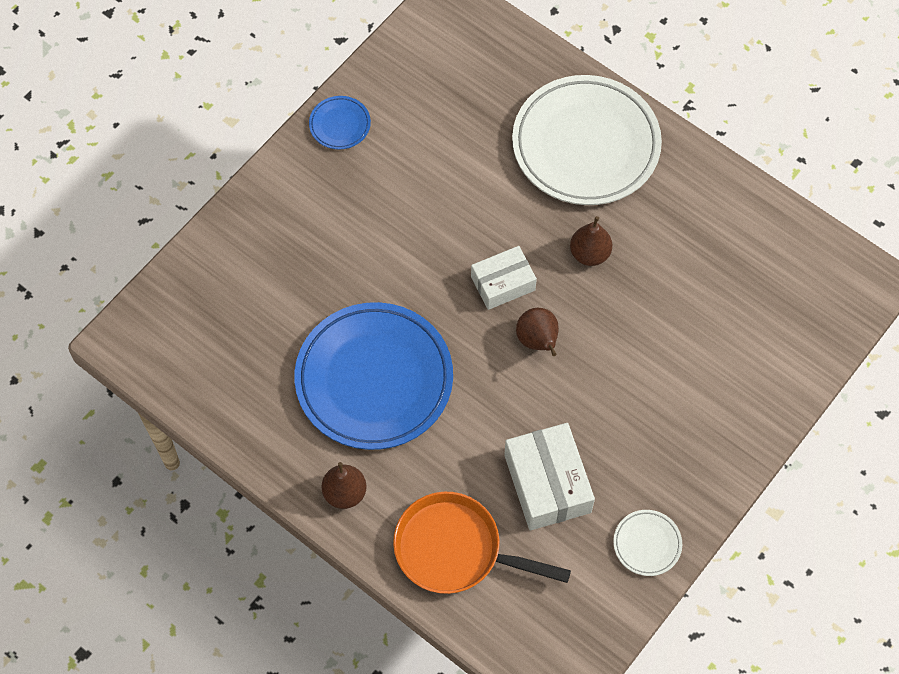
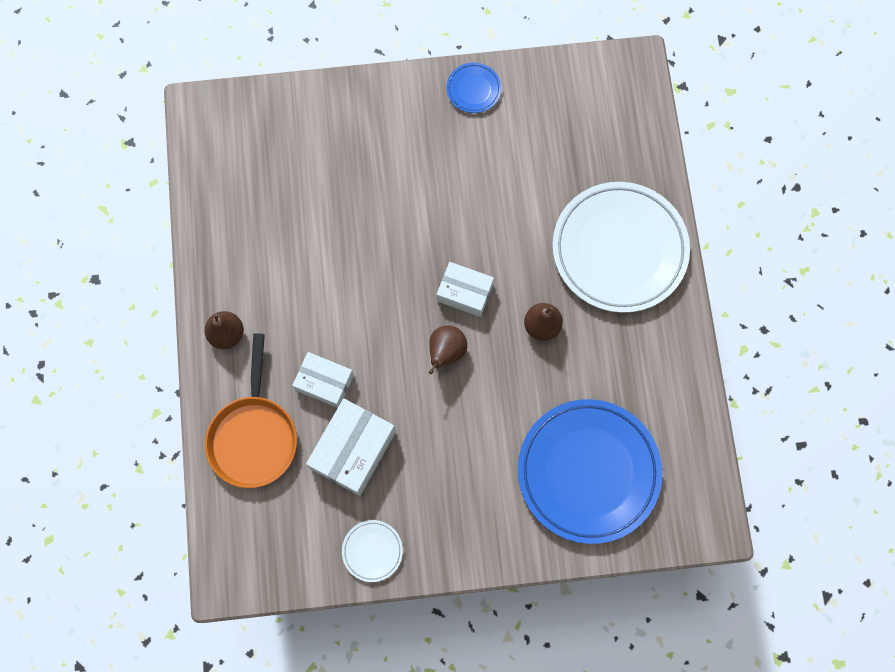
camera: 45 degrees right, 10 degrees up
(374, 379) = (319, 279): blue plate -> blue plate (588, 471)
(455, 549) = (254, 436): orange pan -> orange pan turned 150 degrees counterclockwise
(467, 454) = (324, 382): none -> white box

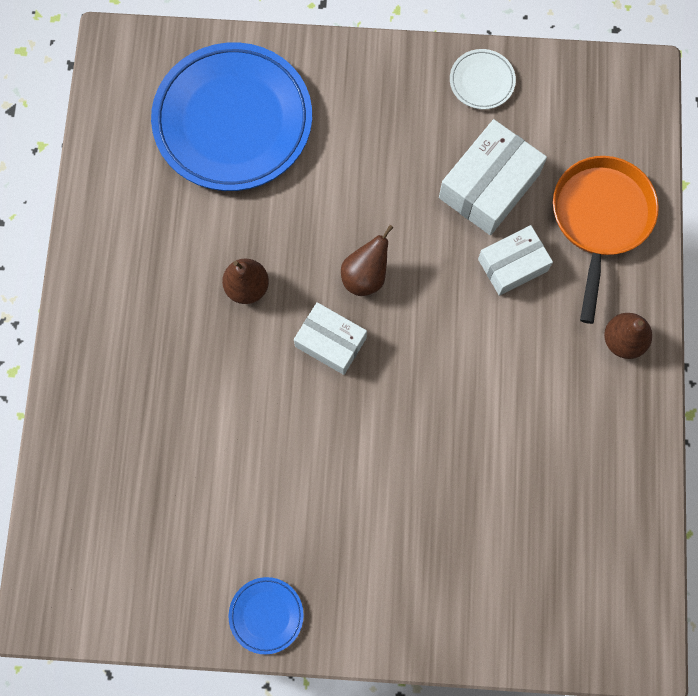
camera: 170 degrees left, 0 degrees up
(324, 382) = (512, 265): white box -> white box turned 60 degrees counterclockwise
(619, 249) = (132, 363): white plate -> none

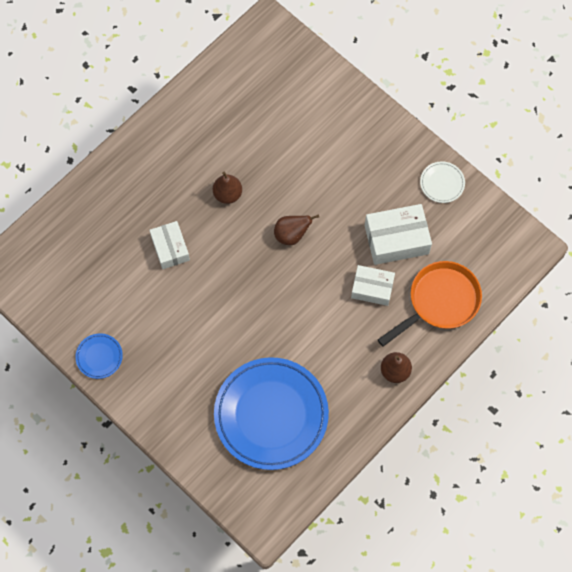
camera: 40 degrees right, 5 degrees down
(233, 121) = (293, 106): blue plate -> blue plate (271, 415)
(330, 342) = (245, 253): white box -> white box (170, 248)

